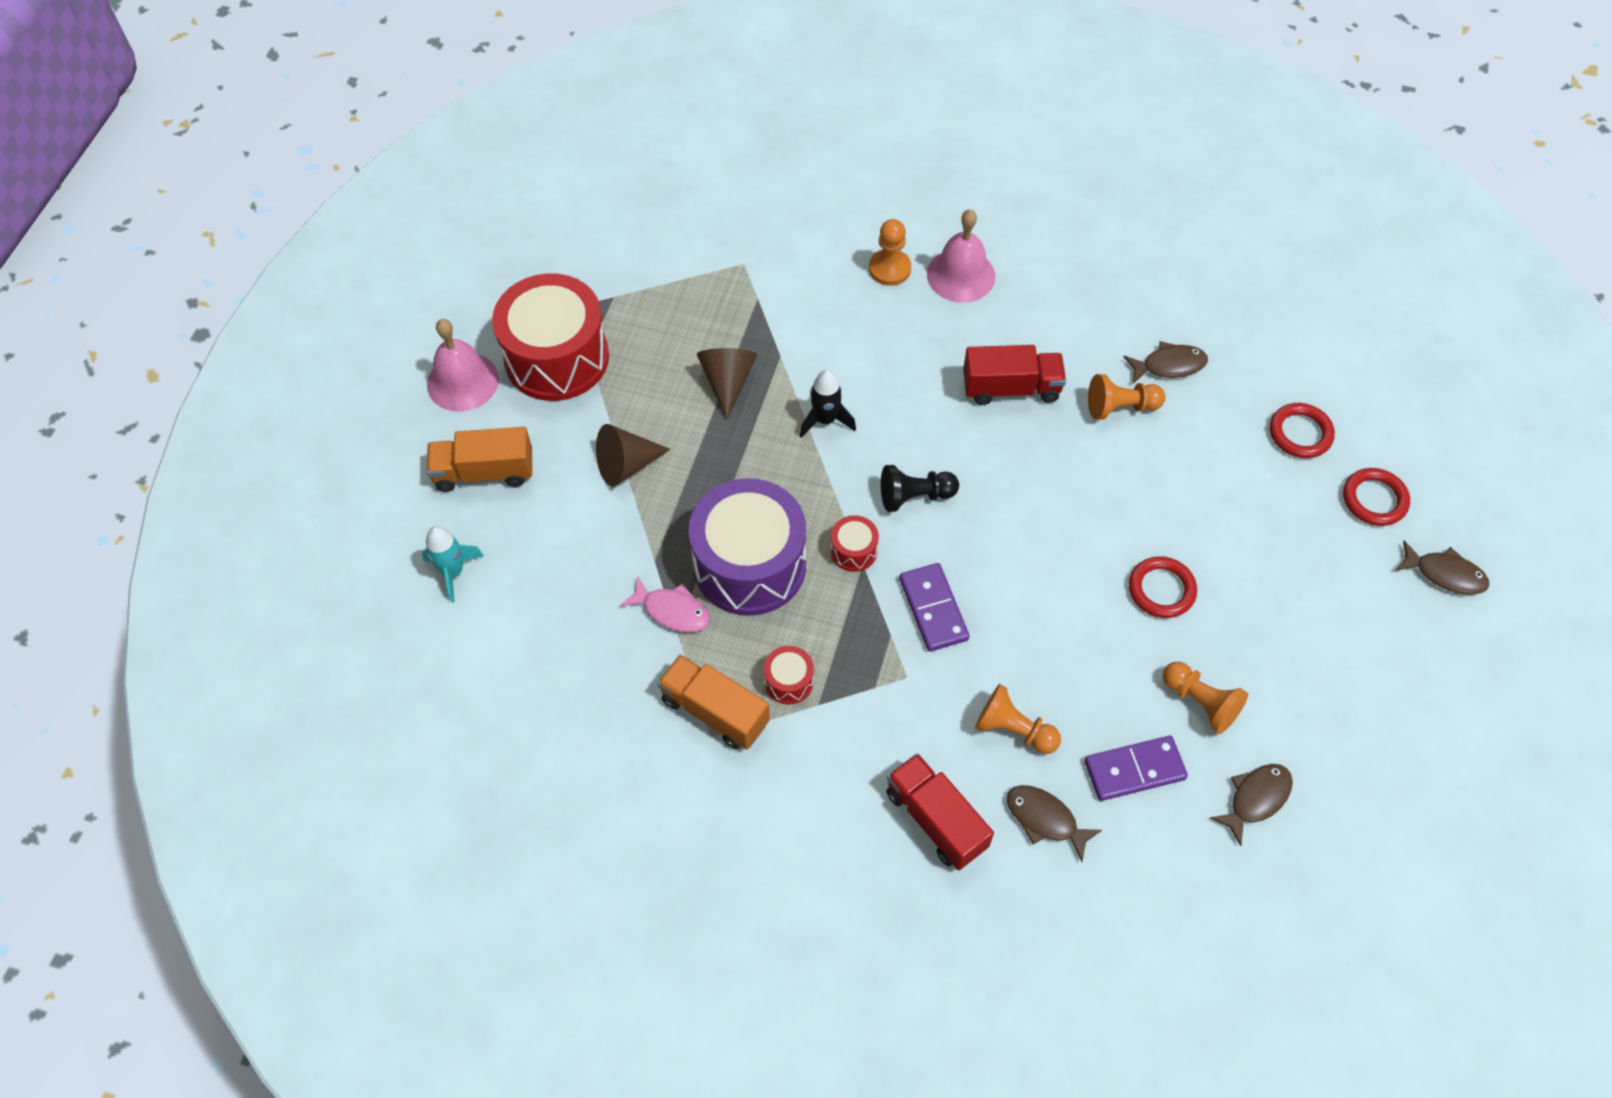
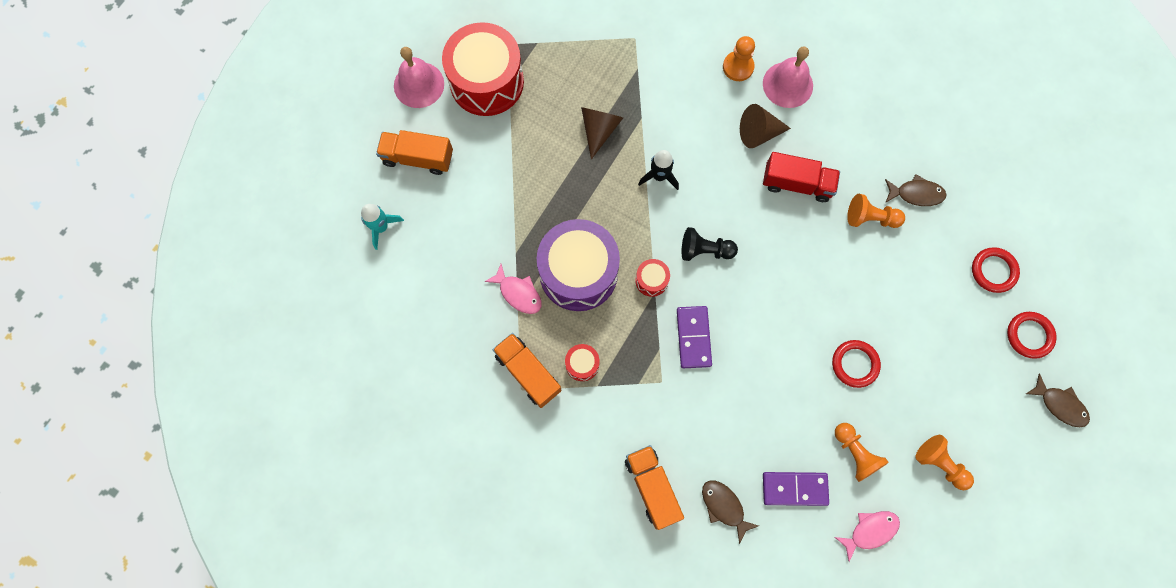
camera: 15 degrees right, 15 degrees up
(626, 465) = (514, 177): brown cone -> brown cone (758, 133)
(936, 819) = (652, 487): red truck -> orange truck
(1013, 730) = (722, 438): orange pawn -> orange pawn (940, 464)
(1255, 799) = (870, 531): brown fish -> pink fish

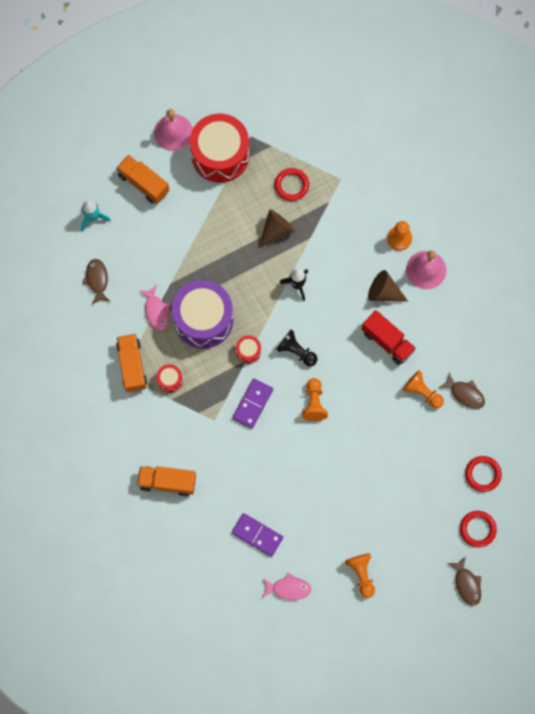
camera: 30 degrees right, 0 degrees up
(652, 487) = (167, 482): orange truck -> orange truck turned 90 degrees counterclockwise
(724, 507) = (205, 520): brown fish -> brown fish (97, 280)
(855, 364) = (347, 481): red ring -> red ring (291, 185)
(855, 453) = (310, 536): orange pawn -> orange pawn (314, 403)

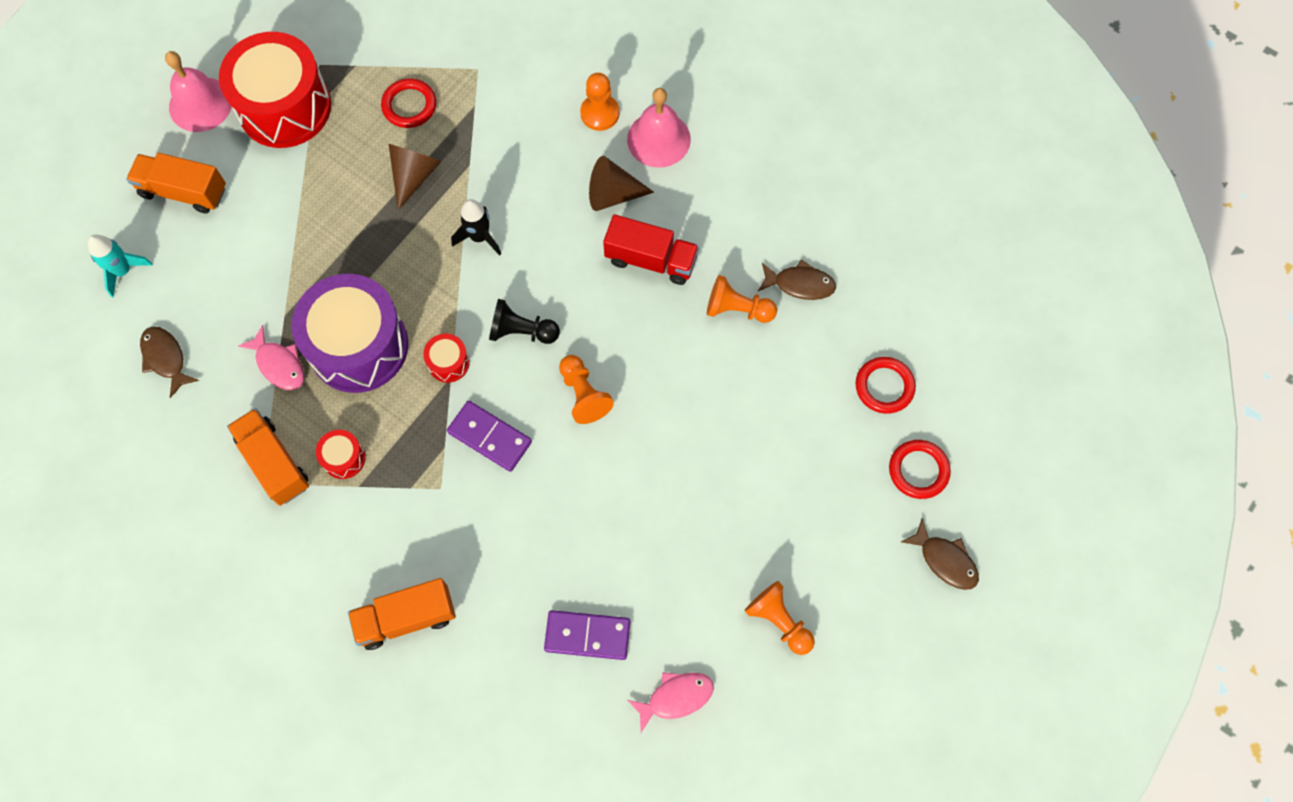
camera: 25 degrees left, 5 degrees down
(253, 404) = (490, 437): purple domino -> purple domino turned 60 degrees counterclockwise

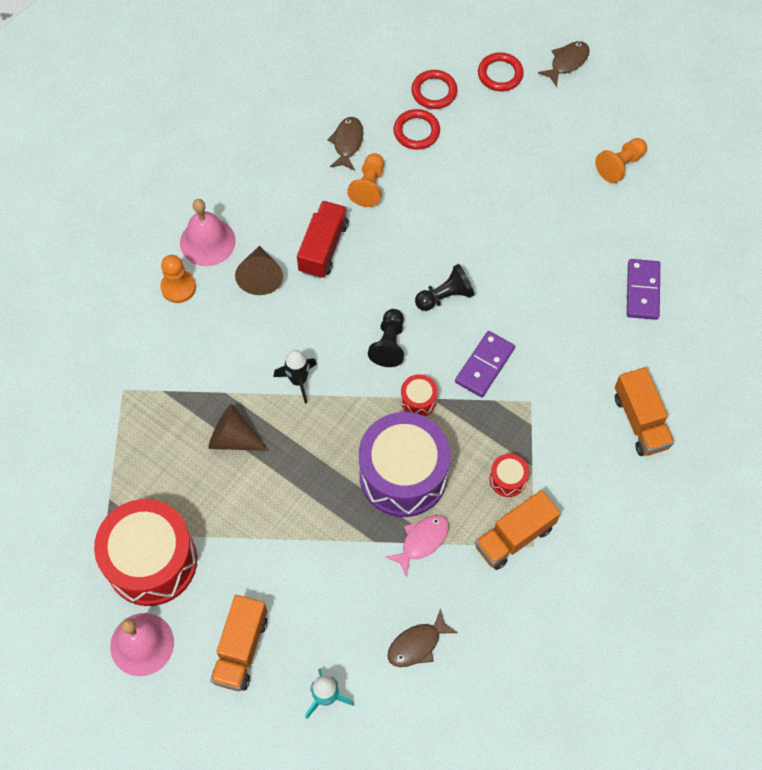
camera: 90 degrees left, 5 degrees down
(409, 105) = (158, 447): red ring -> red ring (416, 131)
(583, 394) = (445, 296): orange pawn -> black pawn
(675, 697) = (683, 232): pink fish -> none

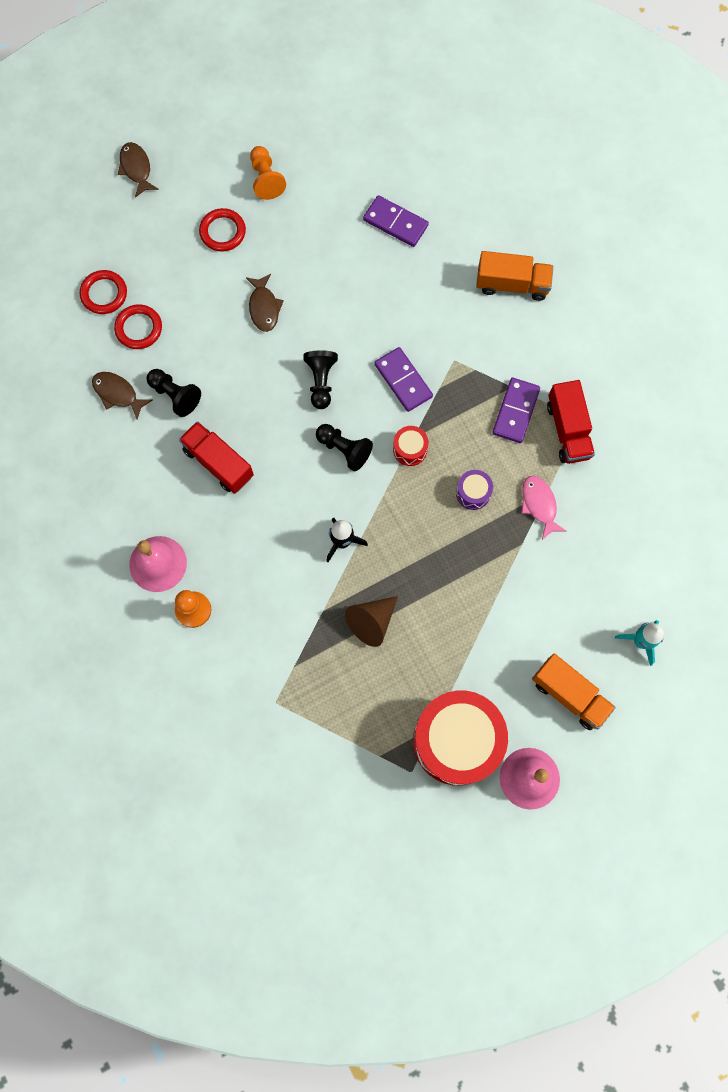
camera: 65 degrees left, 10 degrees up
(260, 276) = (220, 531): brown cone -> none
(369, 186) = (175, 395): orange pawn -> black pawn
(403, 475) = (473, 493): purple drum -> purple drum, size x0.42
(417, 644) = (626, 548): brown fish -> brown fish (264, 307)
(500, 74) = (117, 229): red ring -> red ring (222, 232)
(507, 479) = (515, 411): red drum -> purple domino
(514, 537) = (568, 430): orange truck -> red truck

